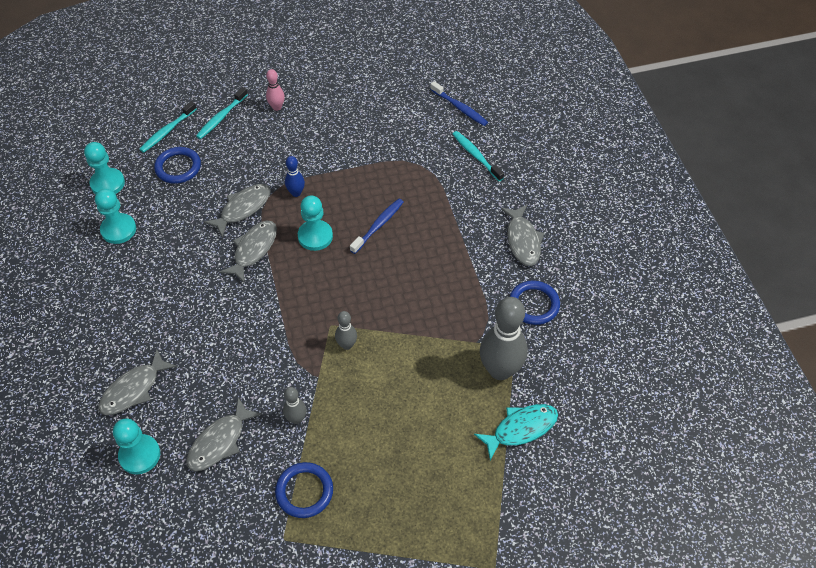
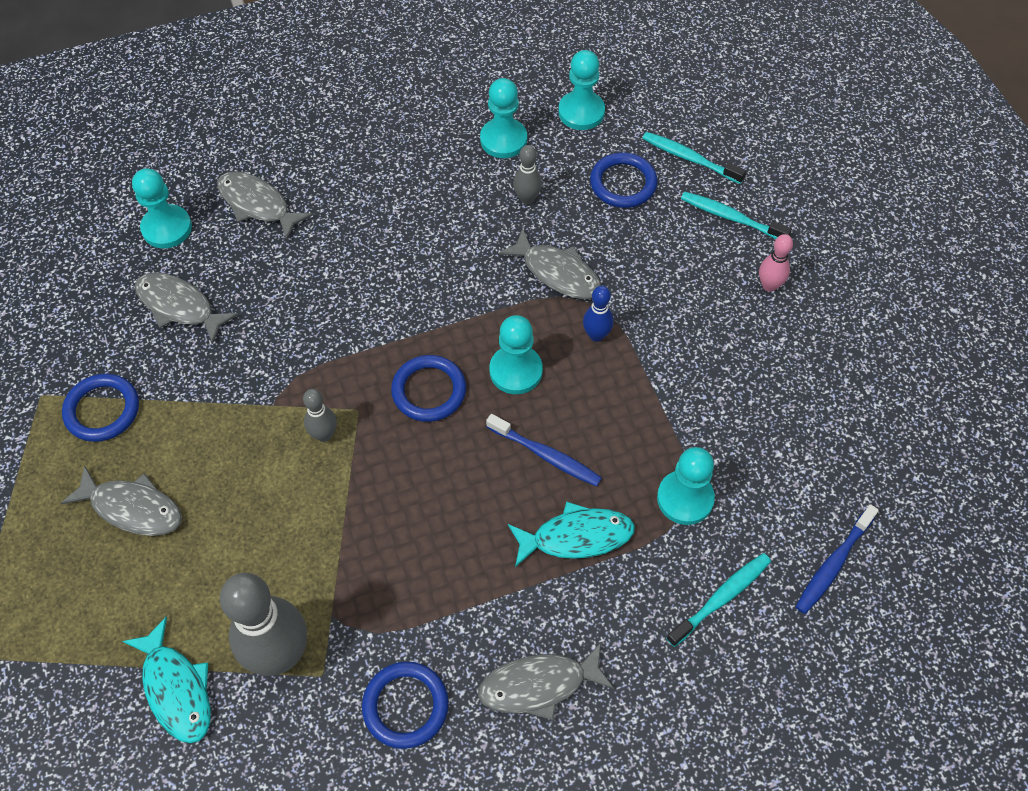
camera: 85 degrees right, 5 degrees up
(253, 250) = (484, 297): grey fish -> grey fish (132, 508)
(296, 419) = (208, 387): grey bowling pin -> grey bowling pin (527, 199)
(322, 284) = (429, 391): none -> blue ring
(415, 164) = (685, 498): none -> turquoise pawn
(434, 215) = (576, 537): none -> turquoise fish

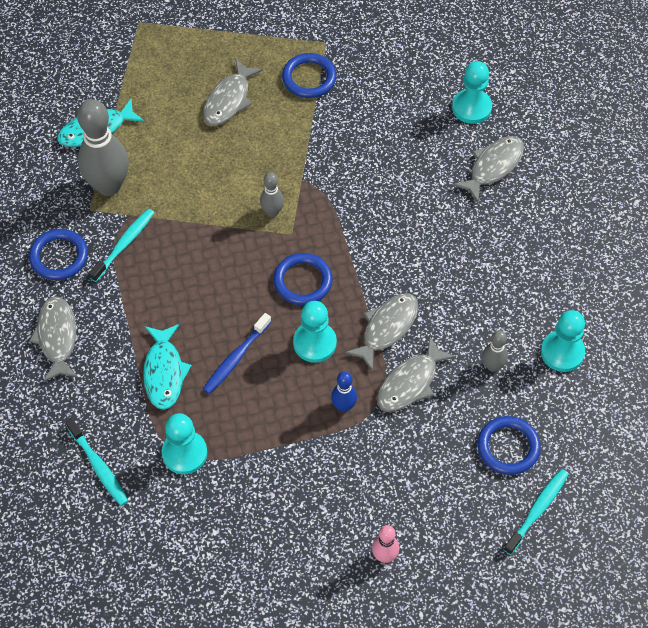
camera: 95 degrees right, 0 degrees up
(179, 306) = (395, 119): grey fish -> grey fish (387, 328)
(581, 112) = (596, 421): turquoise pawn -> none
(731, 217) = (464, 536): turquoise toothbrush -> turquoise toothbrush (124, 244)
(833, 564) = (112, 554): blue toothbrush -> none

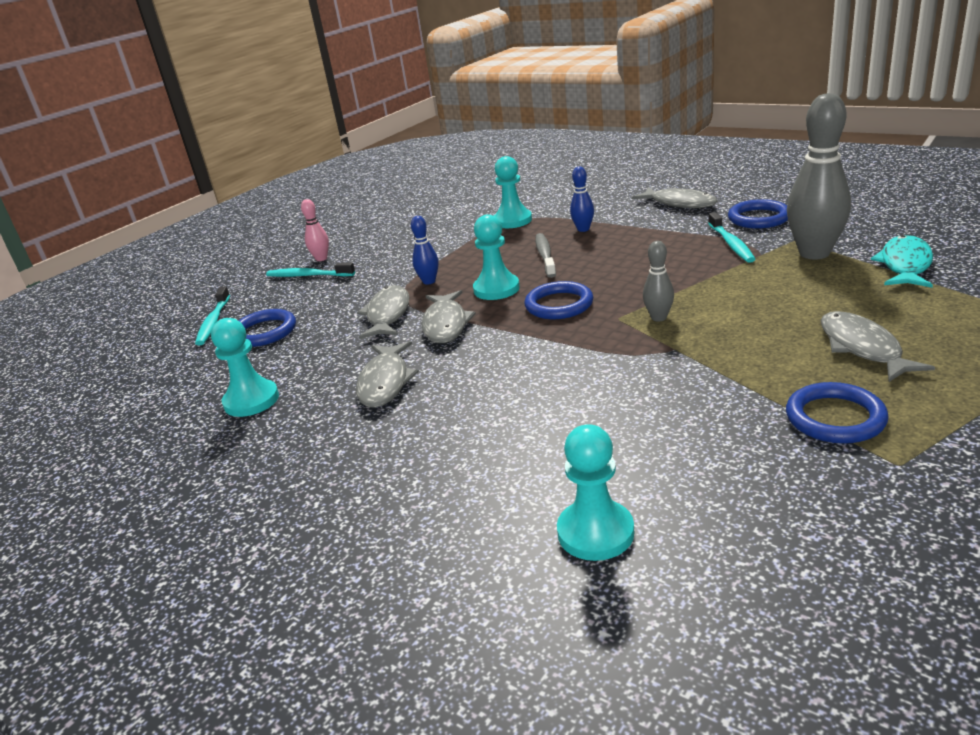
camera: 145 degrees right, 30 degrees down
(99, 466) = (556, 196): turquoise toothbrush -> turquoise toothbrush (308, 275)
(164, 372) = (583, 229): turquoise fish -> blue bowling pin
(236, 358) = (545, 256): blue toothbrush -> grey toothbrush
(492, 366) = (319, 358): grey bowling pin -> none
(493, 167) = (483, 489): grey fish -> grey fish (385, 382)

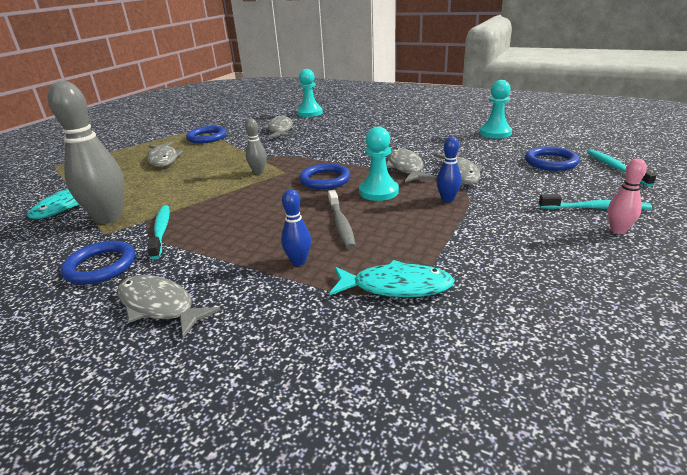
camera: 170 degrees right, 0 degrees up
(385, 382) = (422, 141): grey fish -> grey fish (280, 130)
(512, 220) = (396, 286): turquoise pawn -> turquoise fish

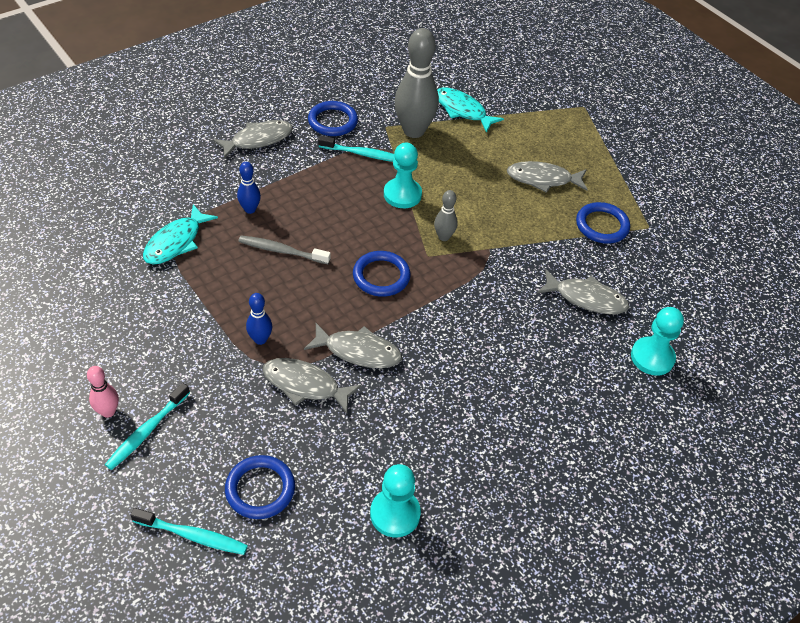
camera: 110 degrees right, 20 degrees up
(378, 192) = (319, 301): turquoise pawn -> turquoise pawn (402, 194)

